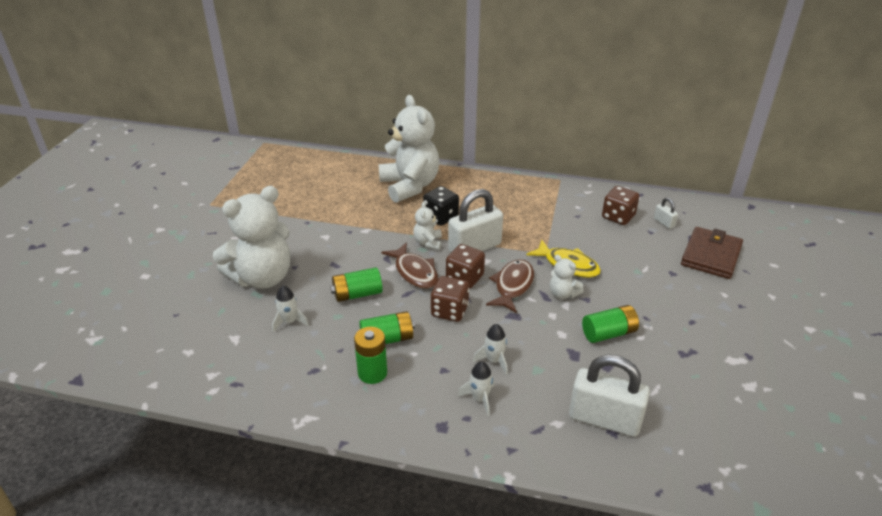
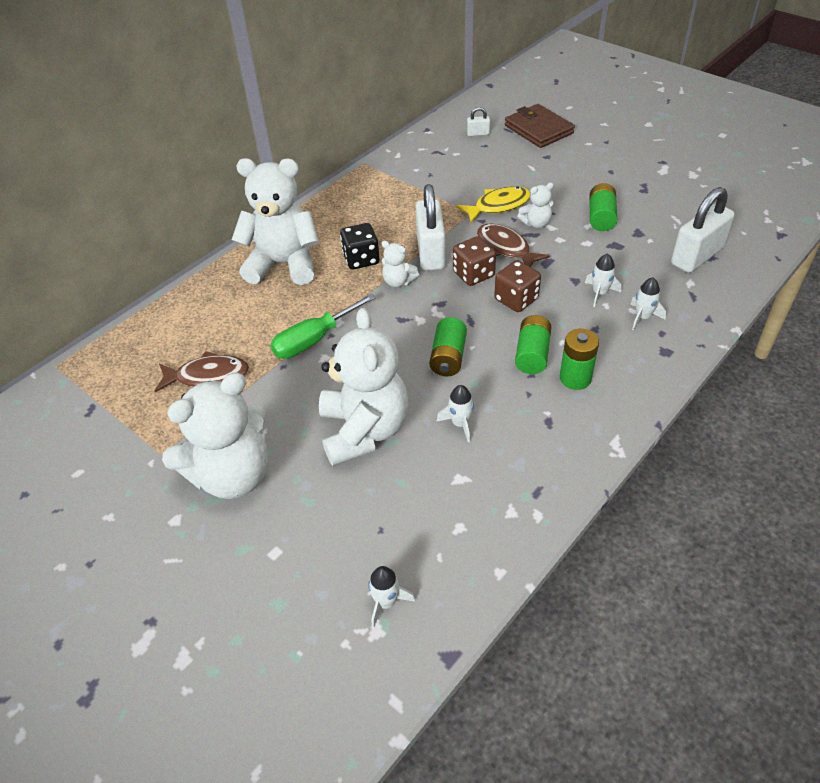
camera: 60 degrees left, 10 degrees up
(115, 336) = (386, 602): none -> white rocket
(201, 237) = (232, 475): none -> white teddy bear
(340, 226) = (314, 340): none -> green screwdriver
(414, 272) = (440, 305): brown fish -> brown fish (208, 376)
(618, 217) = (450, 153): brown dice -> none

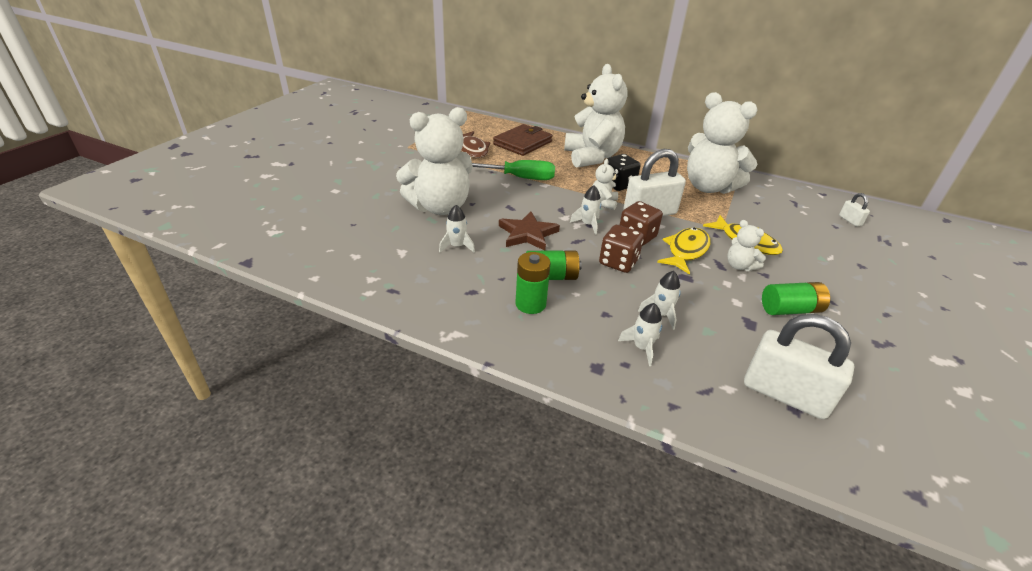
camera: 70 degrees right, 10 degrees down
(232, 475) = (393, 169): white teddy bear -> white teddy bear (708, 187)
(314, 340) = (521, 178): green screwdriver -> green screwdriver turned 150 degrees clockwise
(386, 602) = (293, 233): white rocket -> white rocket (588, 225)
(448, 357) = (527, 234): green battery -> brown star
(505, 248) = (686, 251): brown fish -> yellow fish
(538, 129) = (904, 256): brown wallet -> brown wallet (522, 143)

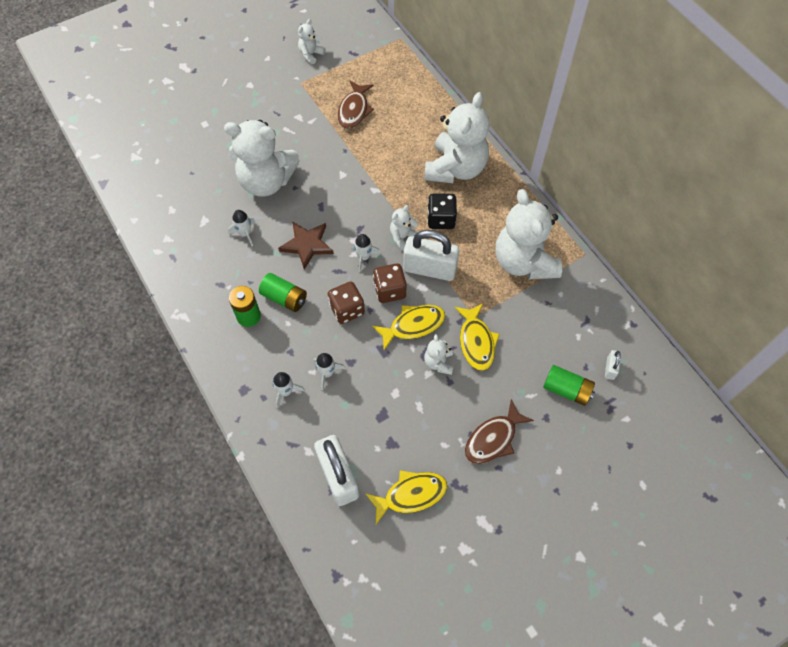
camera: 35 degrees right, 25 degrees up
(399, 131) = (311, 54): none -> white teddy bear
(521, 178) = (362, 171): green screwdriver -> none
(522, 143) = (409, 118): brown wallet -> none
(790, 310) = (426, 422): green battery -> green battery (566, 390)
(852, 296) = (493, 438): none -> brown fish
(862, 372) = (411, 495): none -> yellow fish

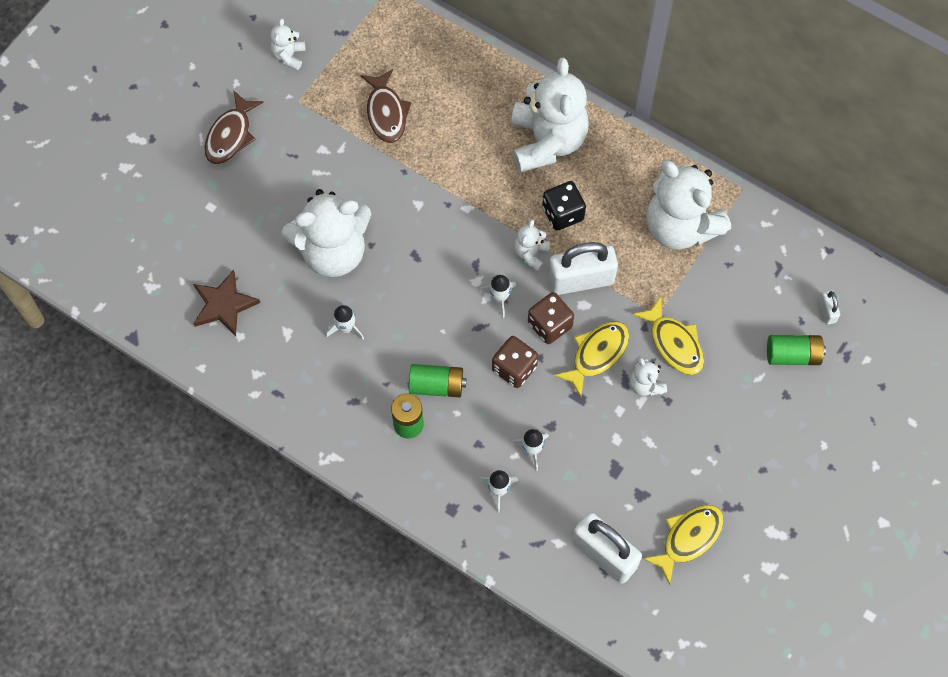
camera: 25 degrees left, 5 degrees up
(307, 245) = (426, 311): brown star -> brown star (224, 305)
(493, 438) = (743, 442): brown fish -> brown fish (230, 135)

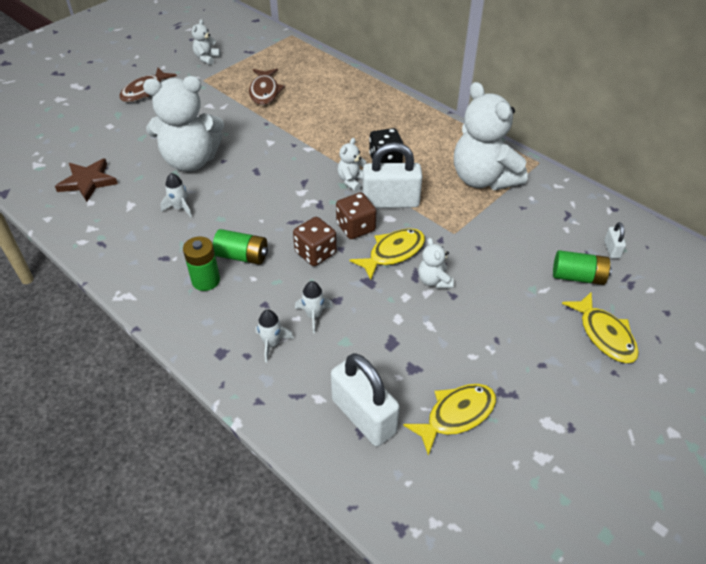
camera: 10 degrees right, 20 degrees down
(499, 298) = (317, 205): white rocket -> none
(547, 141) = (383, 119): white teddy bear -> none
(674, 343) = (465, 254): yellow fish -> yellow fish (604, 334)

